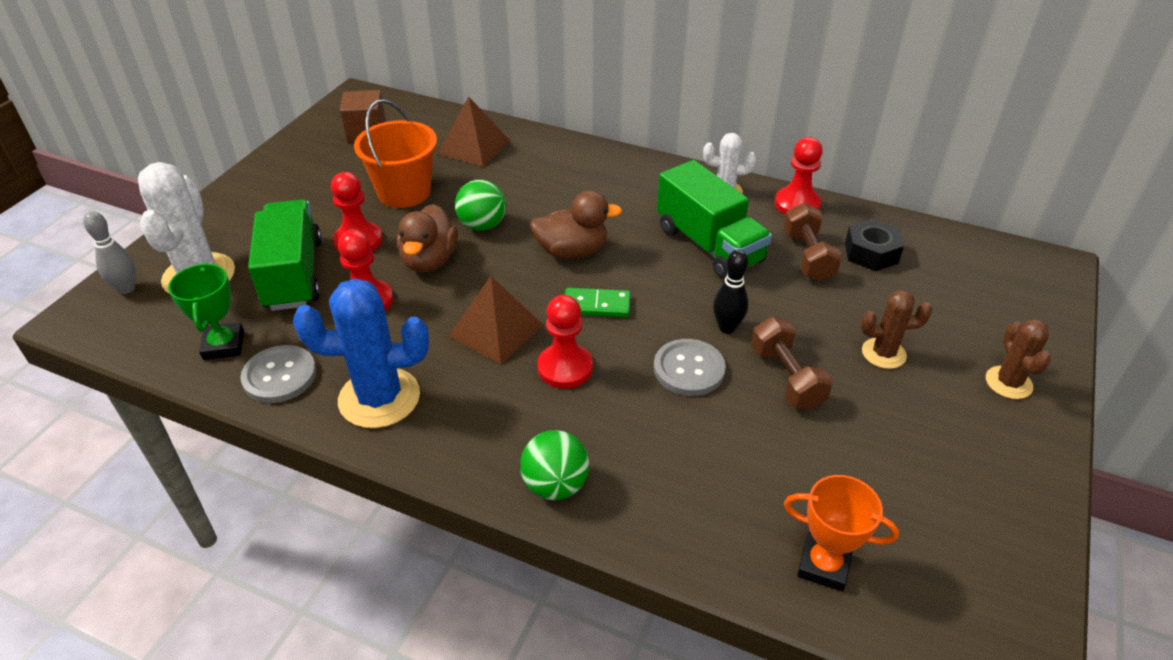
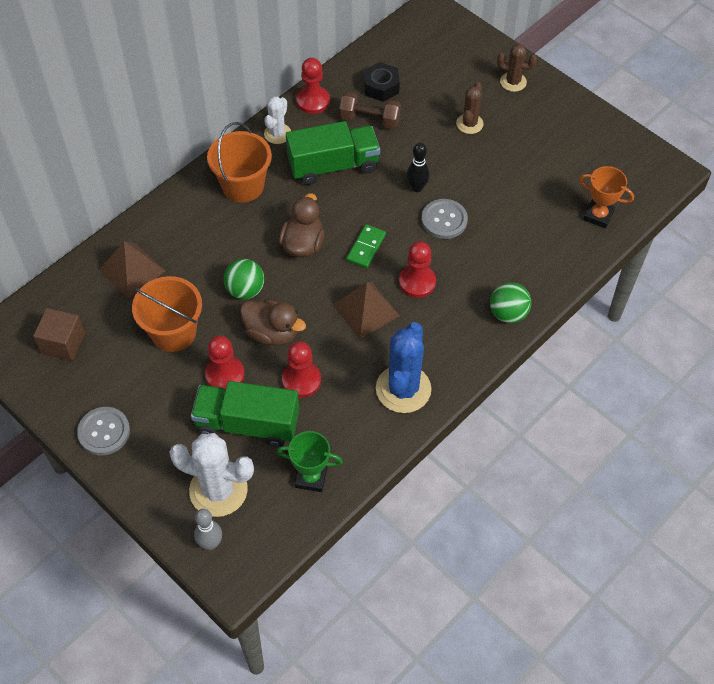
camera: 70 degrees left, 15 degrees up
(279, 376) = (358, 445): grey button -> grey button (104, 432)
(630, 186) = (243, 186): none -> orange bucket
(786, 378) = (470, 176): brown dumbbell -> none
(823, 565) = (598, 215): orange trophy -> orange trophy turned 75 degrees clockwise

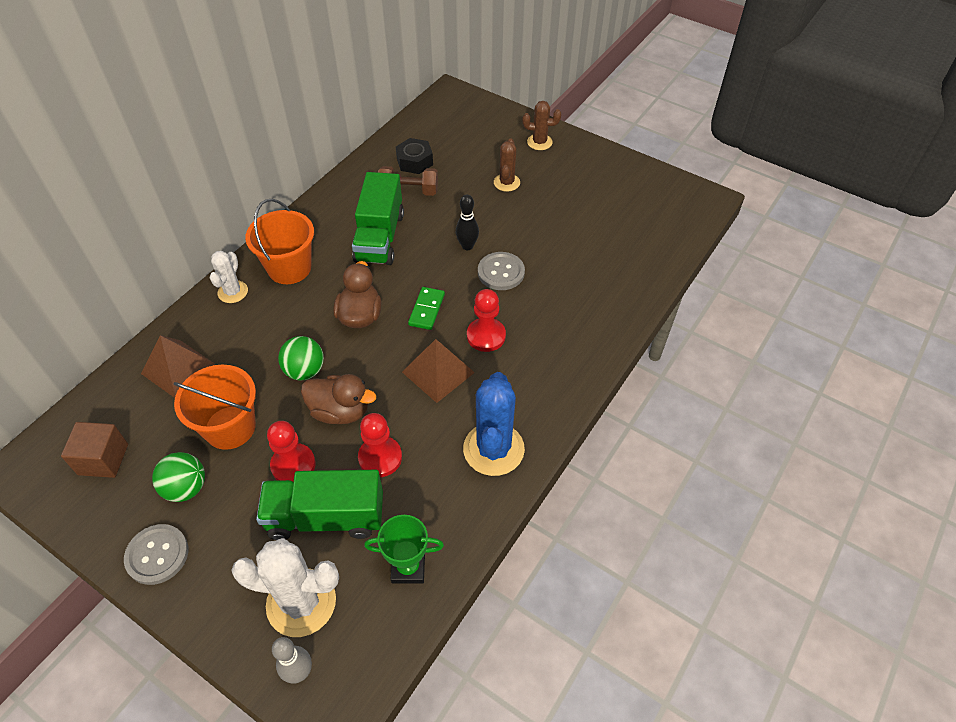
camera: 10 degrees left, 5 degrees down
(277, 134) = (319, 215): white cactus -> white cactus (233, 292)
(313, 101) = (350, 182): red pawn -> none
(333, 166) = (379, 237): green truck -> green truck turned 120 degrees clockwise
(508, 313) = (586, 353): green ball -> green ball (186, 488)
(598, 215) = (651, 247): orange trophy -> none

